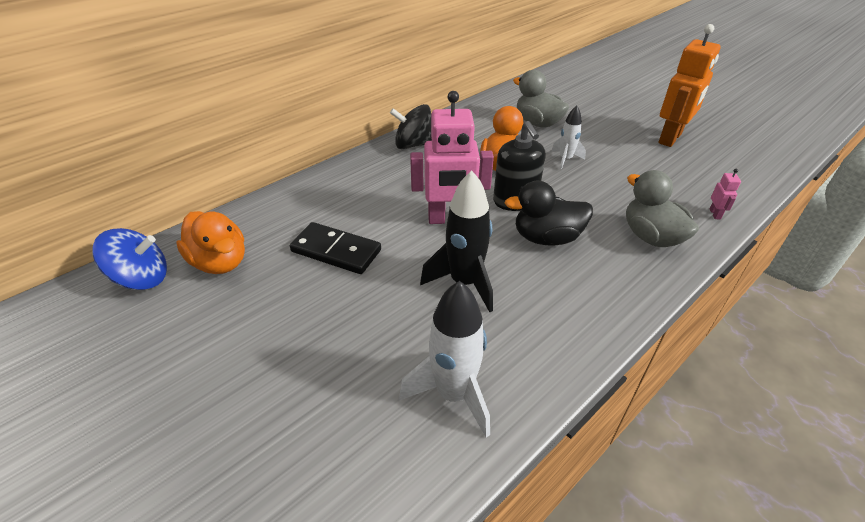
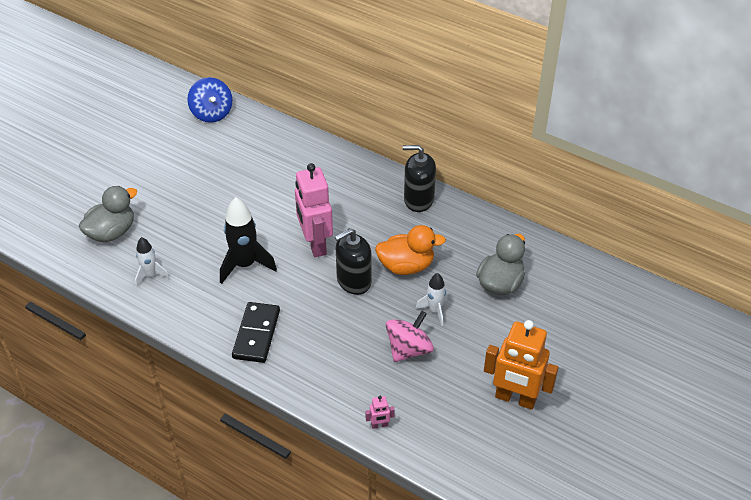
camera: 75 degrees right, 5 degrees up
(220, 262) = (235, 140): orange duck -> none
(336, 251) = (260, 191): black domino -> black domino (256, 334)
(413, 145) = (418, 199): black spinning top -> black soap dispenser
(453, 394) = (150, 275): white rocket -> white rocket, size x0.58
(546, 238) = (309, 306): black duck -> none
(614, 181) = (409, 349): none -> pink spinning top
(651, 237) = (330, 375): grey duck -> grey duck (112, 232)

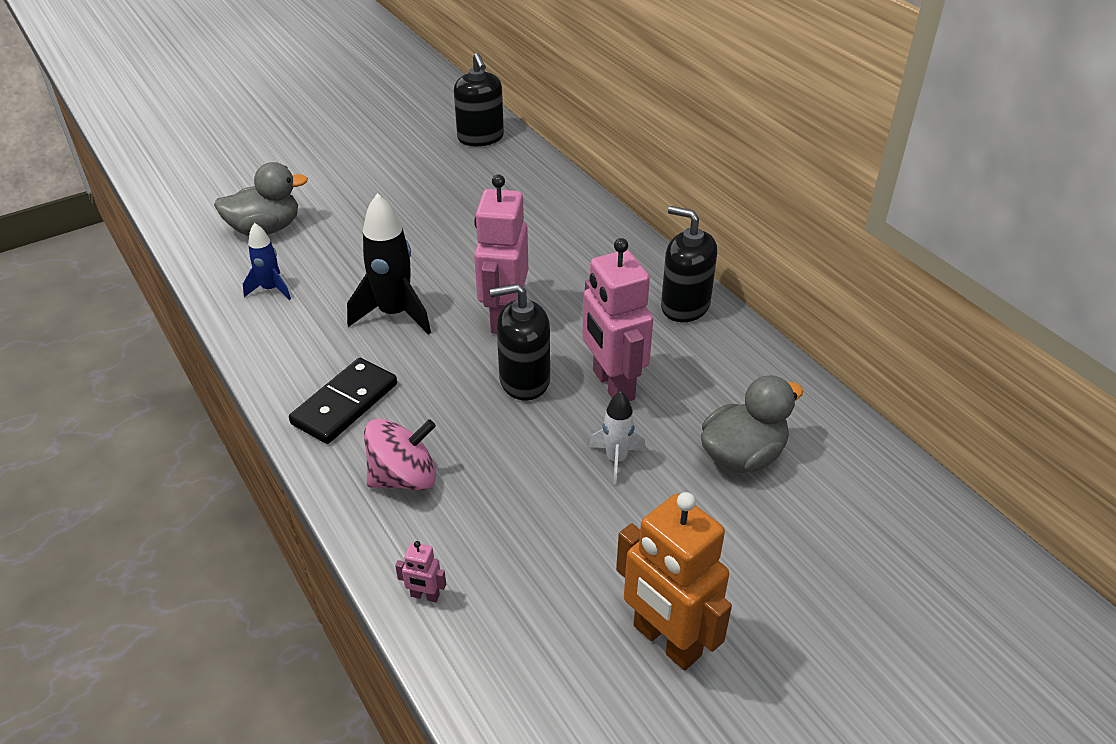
camera: 25 degrees right, 5 degrees down
(150, 275) = (271, 289): white rocket -> blue rocket
(212, 113) = (480, 138): blue spinning top -> black soap dispenser
(406, 266) = (612, 385): orange duck -> pink robot
(409, 349) = (542, 500): pink spinning top -> pink spinning top (404, 477)

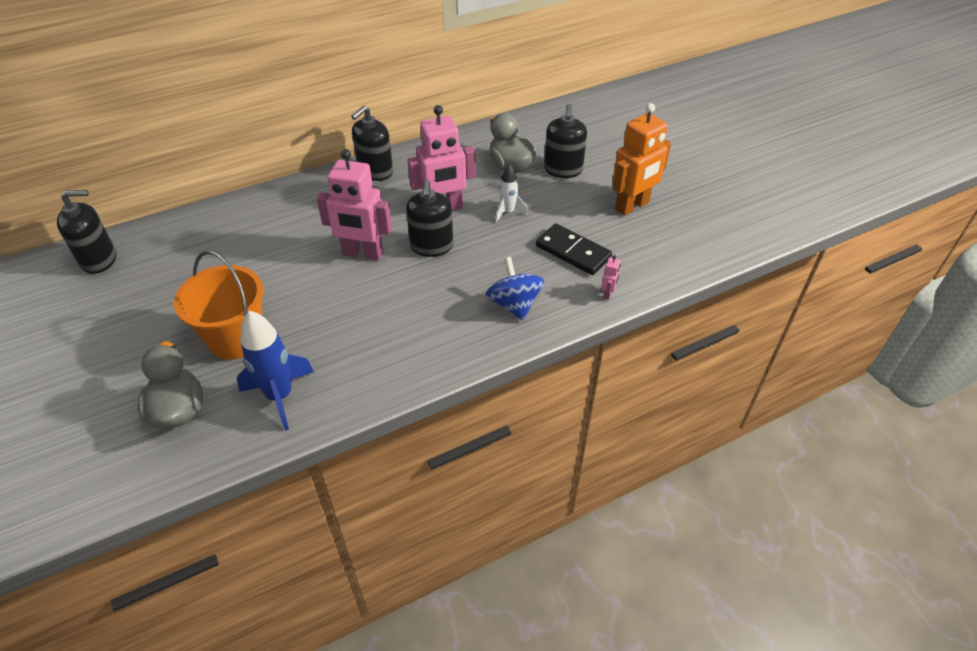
camera: 85 degrees left, 5 degrees up
(271, 289) = (280, 396): blue rocket -> blue rocket, size x1.72
(345, 404) = (438, 338): black domino -> black domino (573, 252)
(359, 245) = (236, 338): none -> orange bucket
(394, 314) = (340, 313): black rocket -> none
(404, 477) = (514, 304): pink spinning top -> blue spinning top
(754, 530) = (563, 170): none -> black soap dispenser

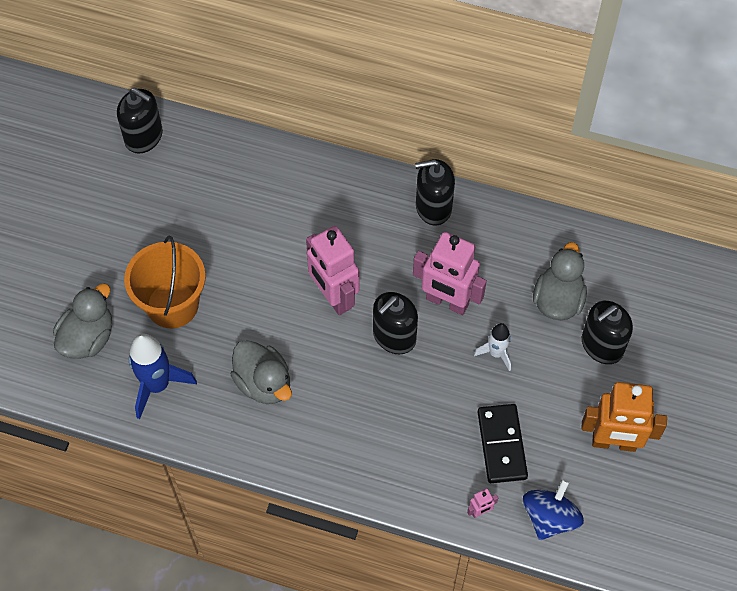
camera: 45 degrees right, 15 degrees up
(368, 333) = (263, 383): none -> grey duck
(514, 304) = (396, 454): blue spinning top -> blue spinning top (550, 517)

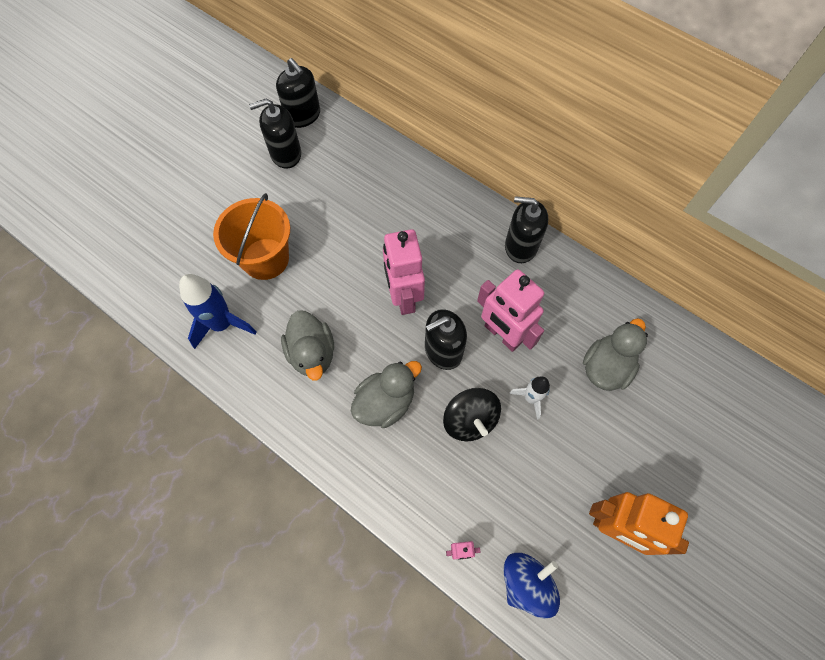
camera: 20 degrees right, 5 degrees up
(88, 338) = (185, 264): grey duck -> grey duck (385, 402)
(445, 393) = (470, 420): none -> black spinning top
(501, 445) = (505, 490): black domino -> none
(602, 345) = (634, 425): black soap dispenser -> black soap dispenser (285, 154)

